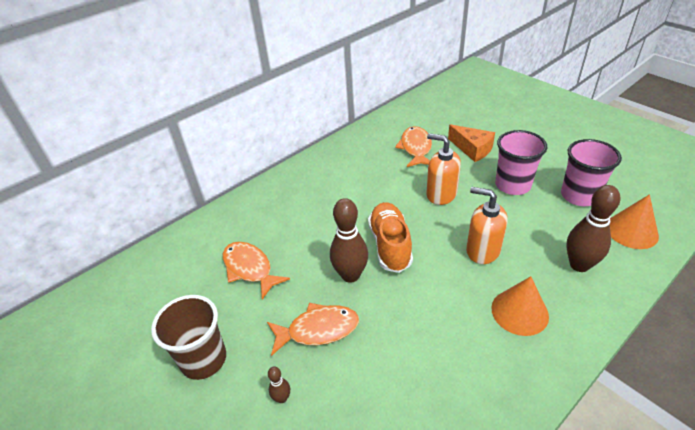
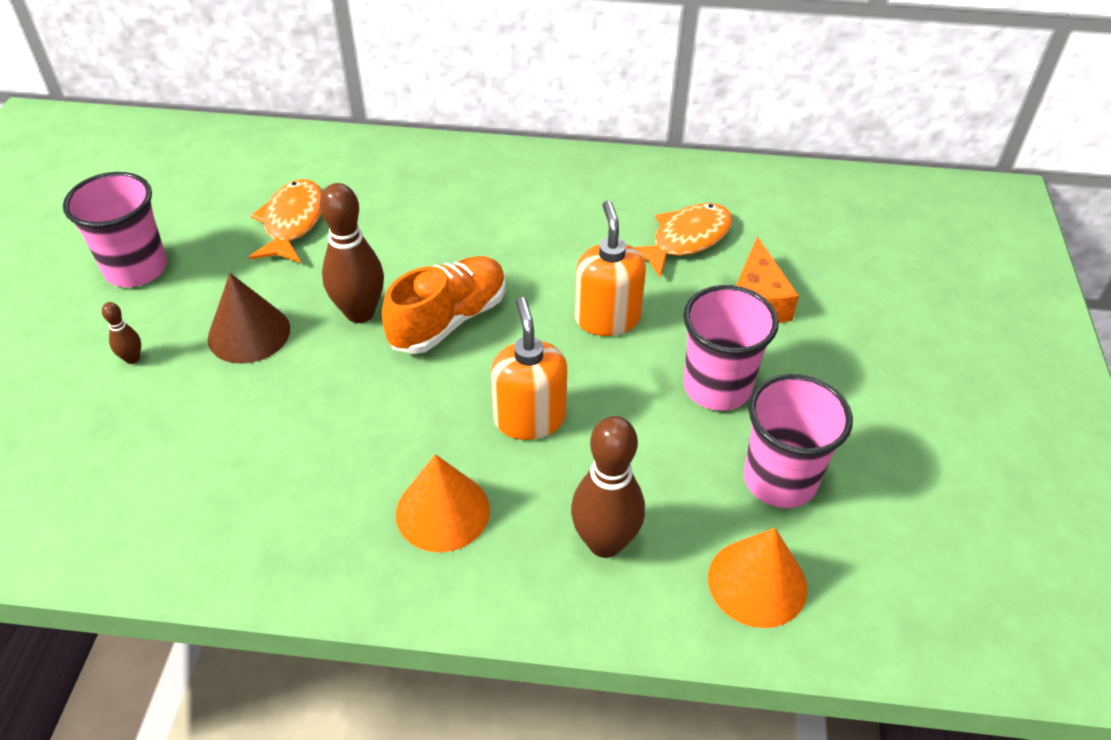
camera: 45 degrees right, 5 degrees up
(203, 359) = (136, 269): brown cup -> pink cup
(318, 330) = (249, 333): orange fish -> brown cone

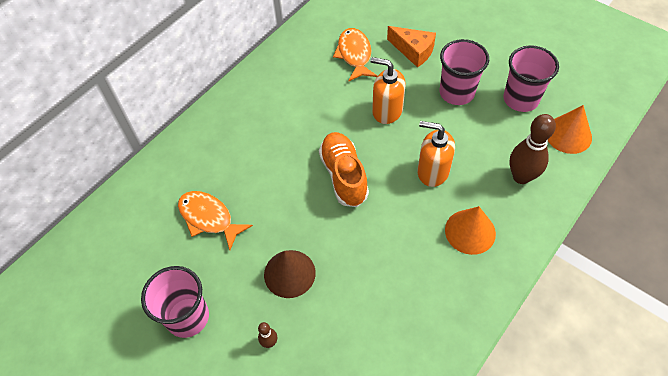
camera: 55 degrees left, 10 degrees up
(360, 312) = (310, 213): brown bowling pin -> none

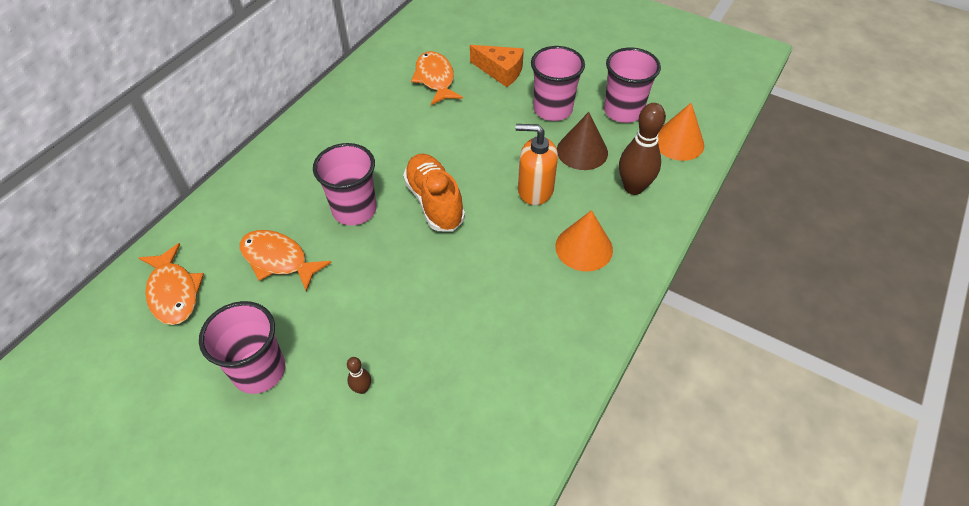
camera: 10 degrees left, 5 degrees down
(123, 240) = (174, 292): none -> orange fish
(275, 177) = (354, 210): none -> pink cup
(289, 273) = (380, 310): brown cone -> brown cone (582, 151)
(387, 111) = (477, 132): orange soap dispenser -> none

